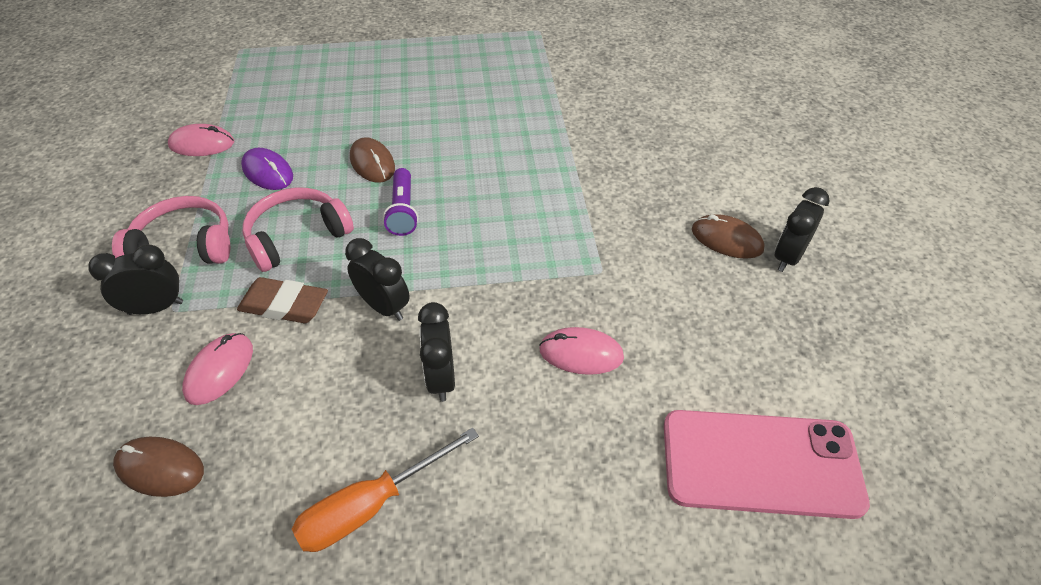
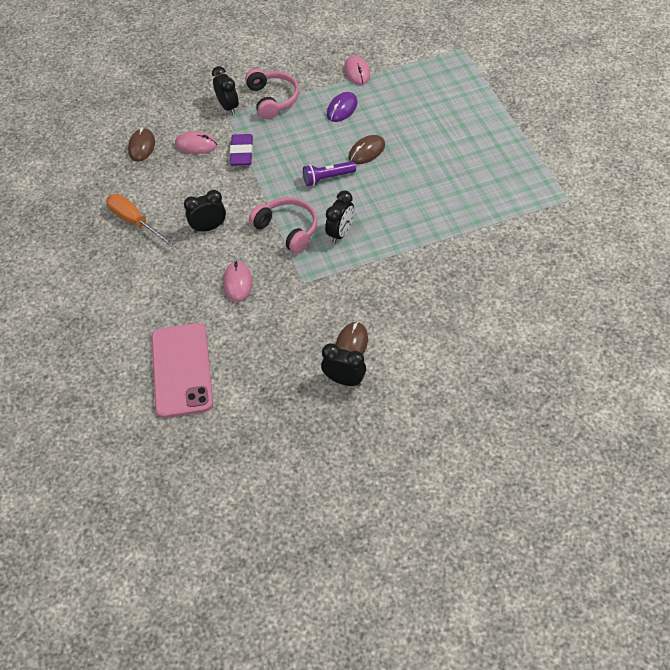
camera: 80 degrees right, 5 degrees up
(284, 305) = (242, 153): brown eraser -> purple eraser
(297, 236) = (292, 140): pink headphones -> pink headphones (287, 229)
(384, 307) = (250, 192): black clock -> black clock (340, 233)

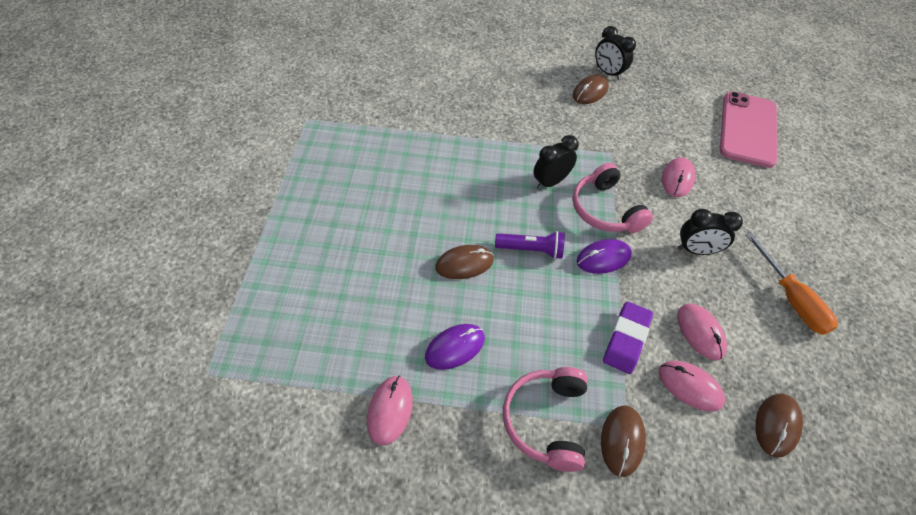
camera: 160 degrees left, 0 degrees up
(195, 175) = (700, 332): none -> pink mouse
(228, 107) = (622, 440): black clock -> brown mouse
(275, 194) = (603, 258): none -> purple mouse

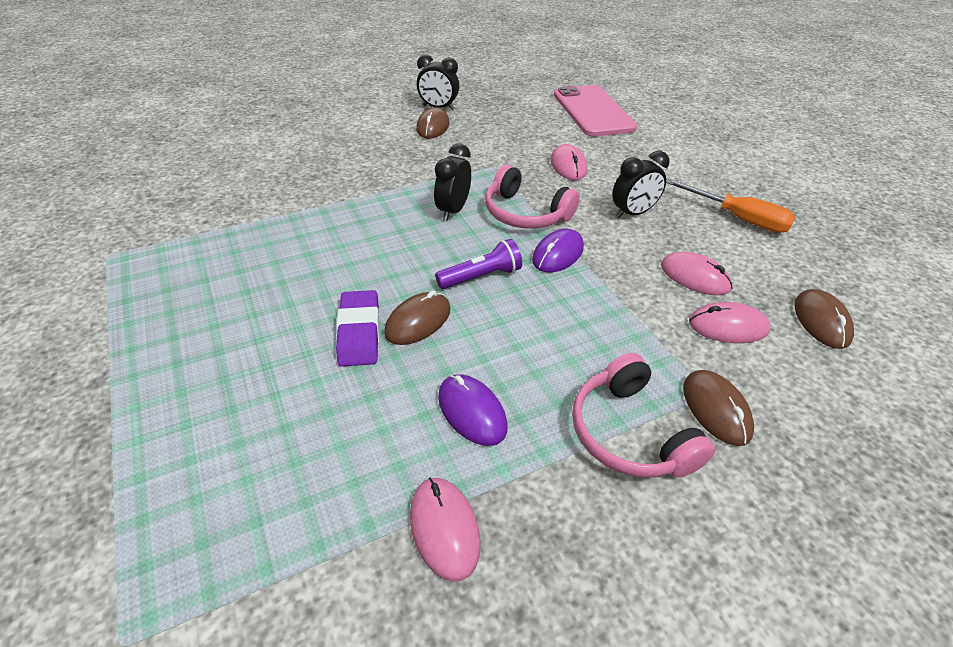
camera: 30 degrees left, 10 degrees down
(455, 347) = (472, 411): purple mouse -> purple mouse turned 60 degrees counterclockwise
(626, 339) = (638, 314): purple eraser -> purple eraser (359, 332)

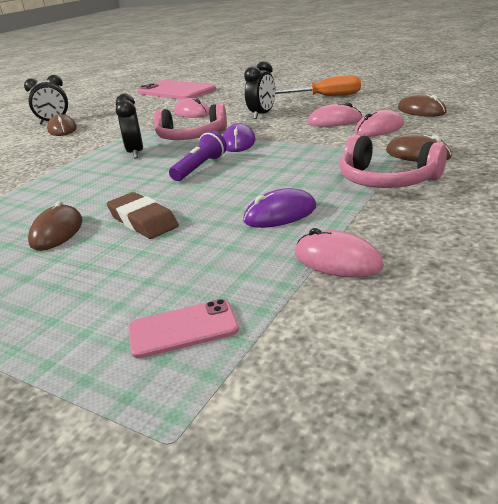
camera: 30 degrees left, 15 degrees down
(247, 516) = (183, 329): none -> pink phone
(359, 332) = (143, 221): purple eraser -> brown eraser
(418, 321) = (182, 199): brown mouse -> brown mouse (57, 232)
(472, 411) = (280, 214): purple mouse -> purple mouse turned 45 degrees counterclockwise

